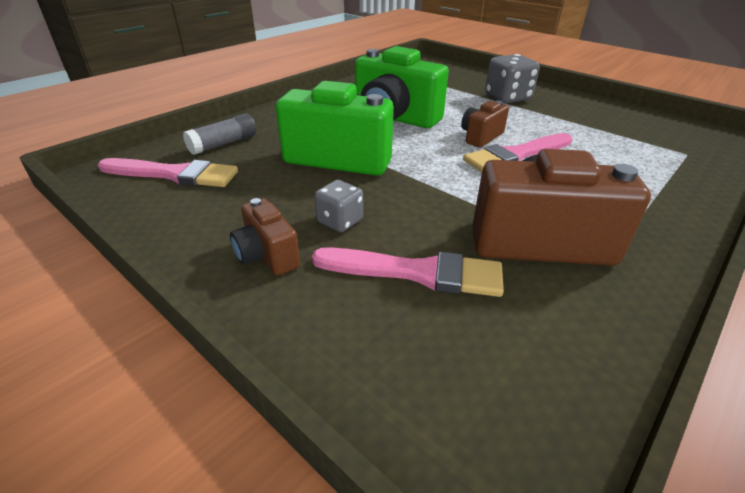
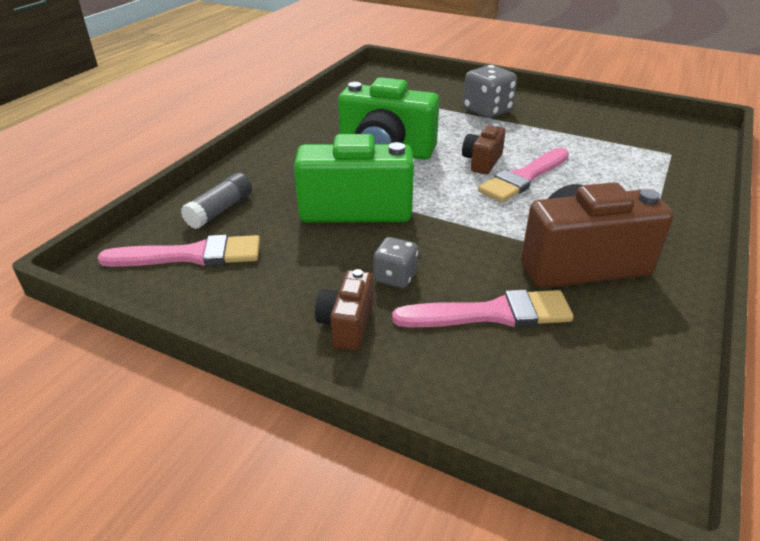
camera: 15 degrees left, 0 degrees up
(267, 255) = (347, 325): brown camera -> brown camera turned 60 degrees clockwise

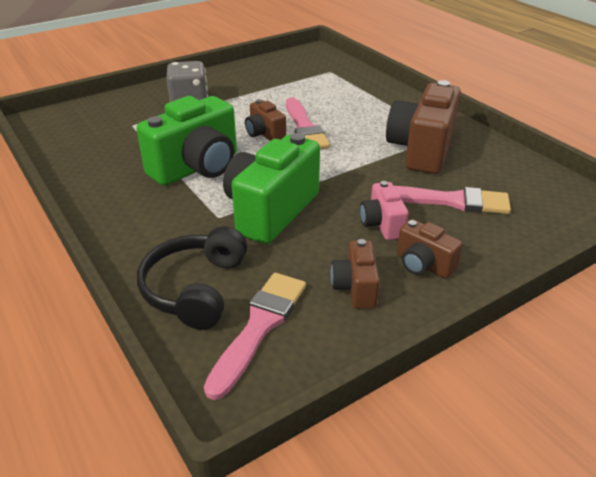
camera: 60 degrees left, 0 degrees up
(220, 210) = (195, 289): grey glue stick -> black headphones
(276, 290) = (355, 288): none -> brown camera
(395, 277) = (382, 224): grey dice -> pink camera
(491, 314) = (450, 201): pink brush -> pink brush turned 75 degrees clockwise

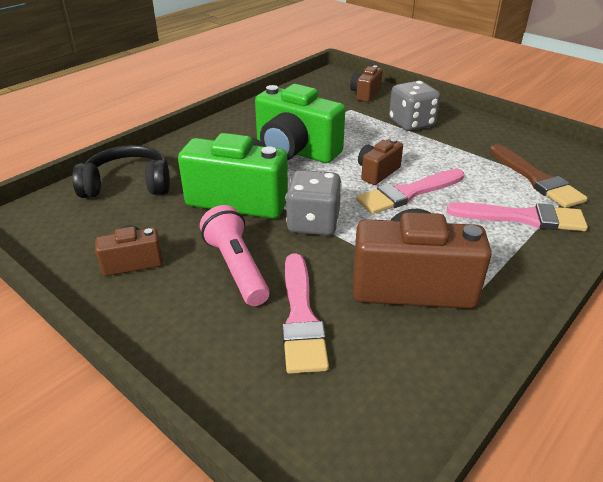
camera: 75 degrees right, 0 degrees up
(259, 327) = (84, 220): pink brush -> pink brush (522, 218)
(311, 78) = (536, 179): none -> brown brush
(329, 177) = (313, 223): none -> grey dice
(382, 224) = (236, 268): pink camera -> pink flashlight
(423, 265) = (171, 303): brown camera -> brown camera (365, 94)

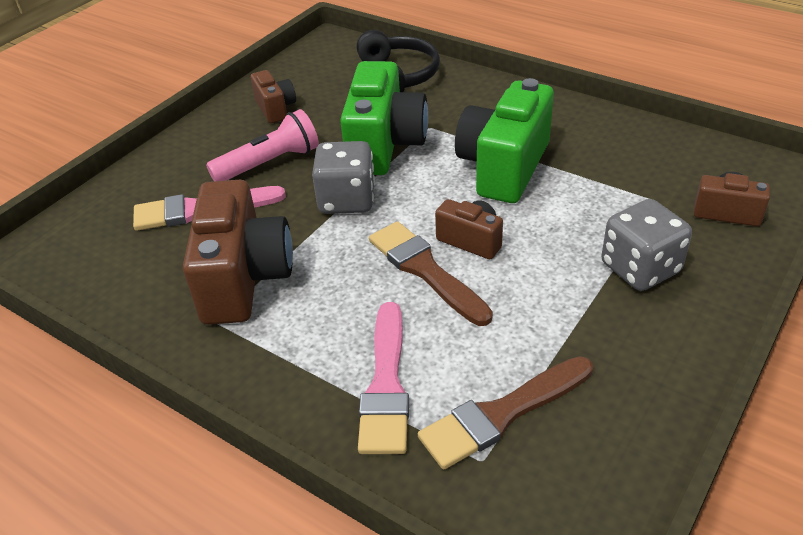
camera: 85 degrees right, 5 degrees up
(407, 193) = (425, 270): pink brush -> brown brush

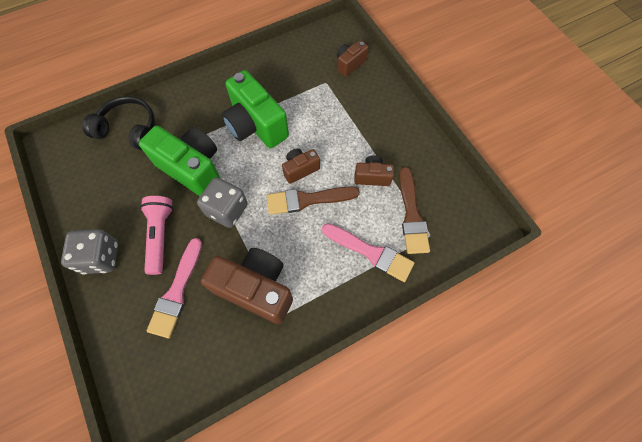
camera: 65 degrees left, 25 degrees up
(275, 109) = (104, 209): brown camera -> brown camera (372, 176)
(640, 268) = (362, 116): grey dice -> grey dice (101, 257)

